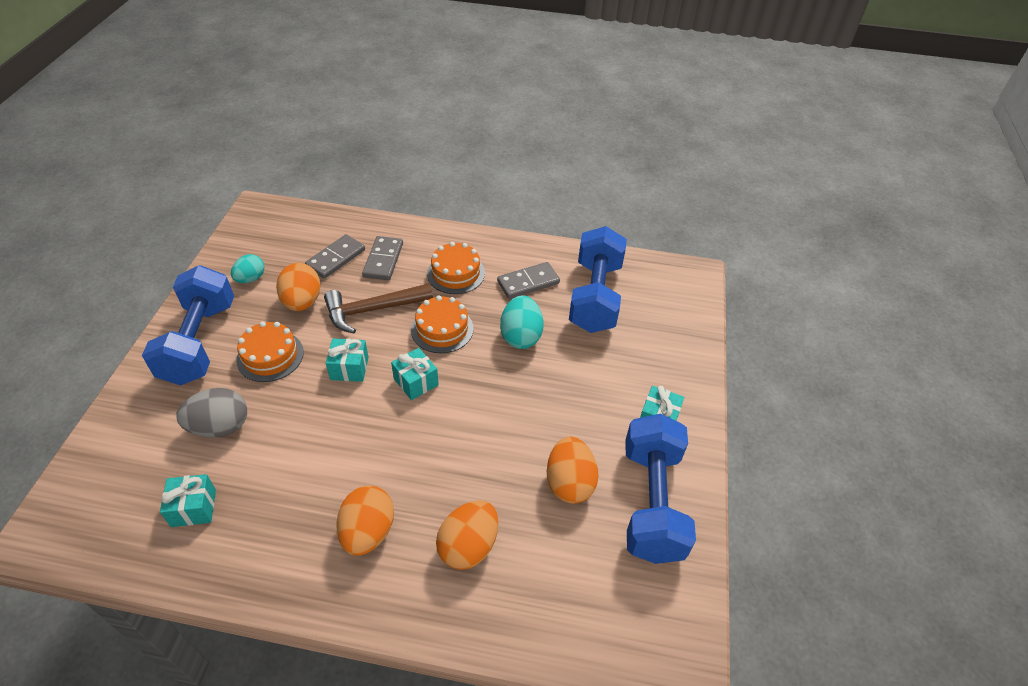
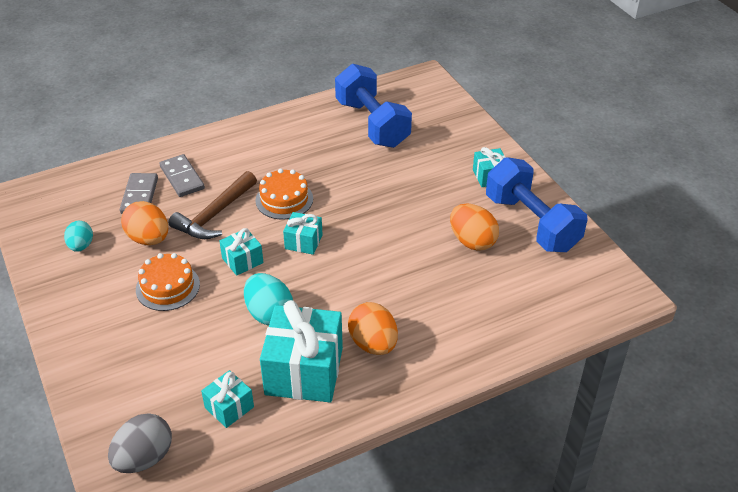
camera: 35 degrees left, 5 degrees down
(200, 342) = (94, 310): blue dumbbell -> none
(220, 427) = (185, 351): grey egg -> grey egg (144, 458)
(284, 516) = (304, 371): none -> turquoise gift
(456, 273) = (252, 158): orange cake -> none
(468, 546) = (447, 311): orange egg -> none
(521, 336) = (347, 174): turquoise egg -> turquoise egg (269, 314)
(528, 282) = (314, 138): grey domino -> none

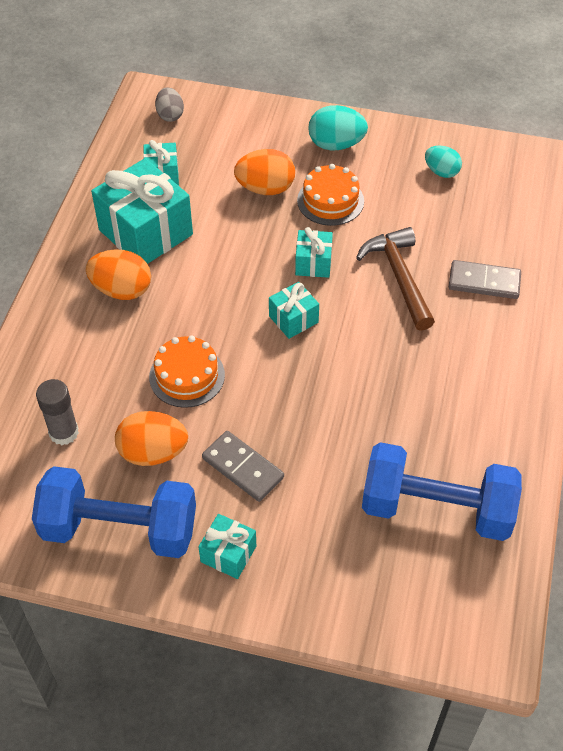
camera: 130 degrees right, 10 degrees up
(139, 196) = (482, 238): grey domino -> grey domino (243, 468)
(144, 458) = (170, 115): grey egg -> grey egg, size x0.65
(149, 239) = (408, 217): orange egg -> orange egg (265, 188)
(269, 314) = (229, 245): turquoise egg -> turquoise egg (336, 144)
(284, 199) = (371, 341): orange cake -> orange cake (187, 376)
(510, 289) = (64, 432): none -> grey glue stick

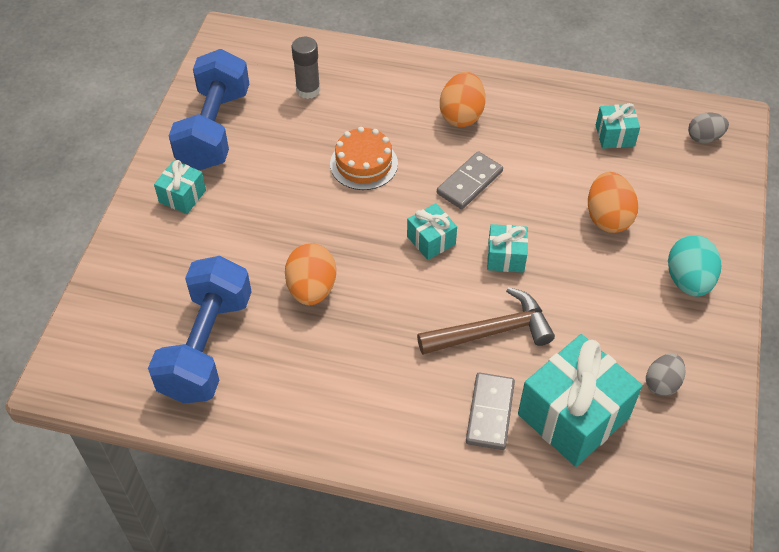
camera: 90 degrees right, 0 degrees up
(146, 232) = (534, 127): turquoise gift -> turquoise gift (573, 416)
(153, 453) = (284, 145): orange egg -> orange egg (312, 289)
(243, 468) = (264, 204): grey domino -> grey domino (470, 182)
(330, 201) = (598, 273): orange cake -> none
(441, 172) = (662, 383): turquoise egg -> grey egg

